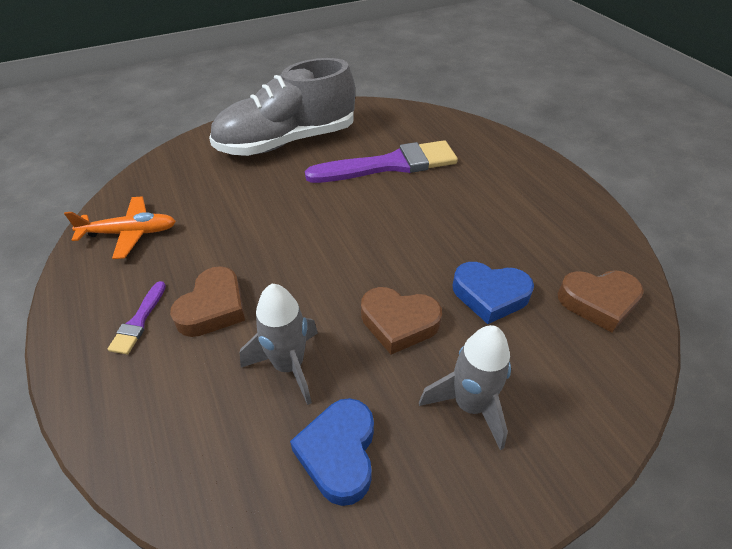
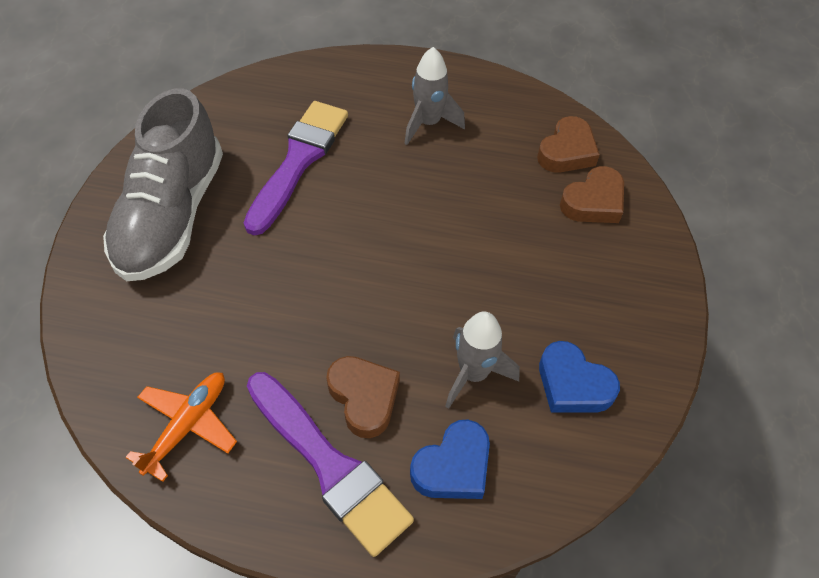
camera: 55 degrees left, 10 degrees up
(139, 321) = (329, 465): purple brush -> purple brush, size x2.26
(399, 323) = (490, 277): brown heart -> brown heart (593, 202)
(469, 405) = (591, 284): grey rocket -> grey rocket (428, 123)
(490, 295) = (510, 205): blue heart -> blue heart (453, 466)

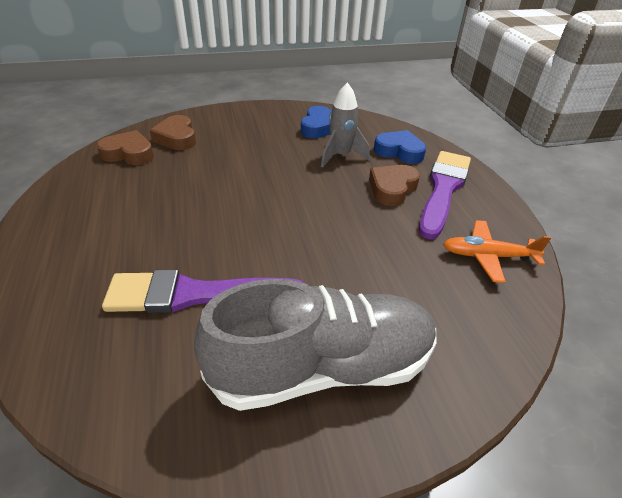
camera: 115 degrees left, 15 degrees down
(428, 123) = (113, 224): grey rocket -> none
(593, 202) = (177, 138): brown heart -> brown heart turned 135 degrees counterclockwise

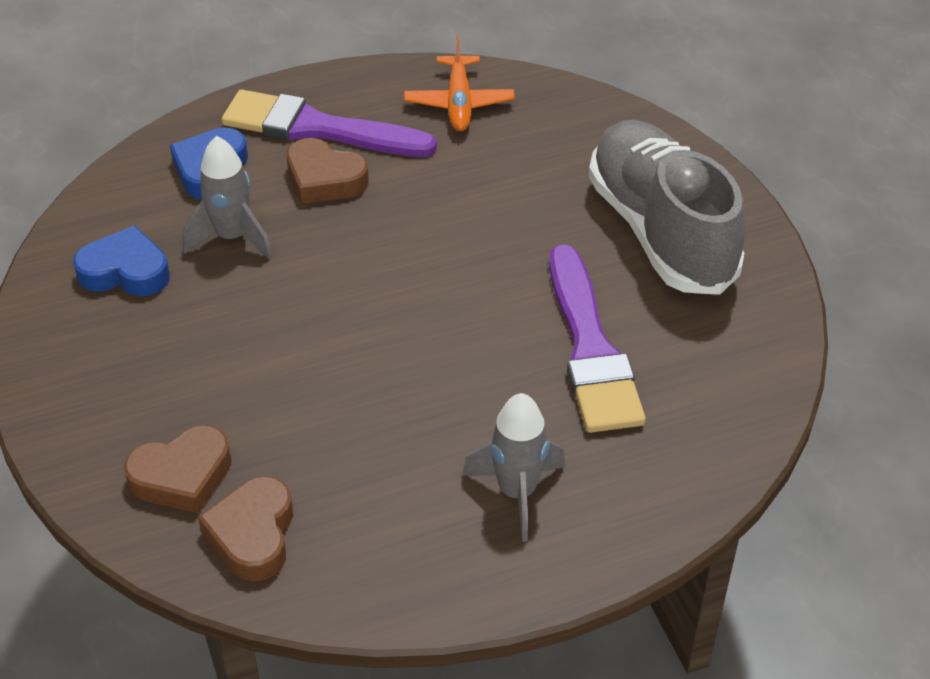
camera: 95 degrees left, 5 degrees up
(91, 241) = (517, 492): none -> grey rocket

